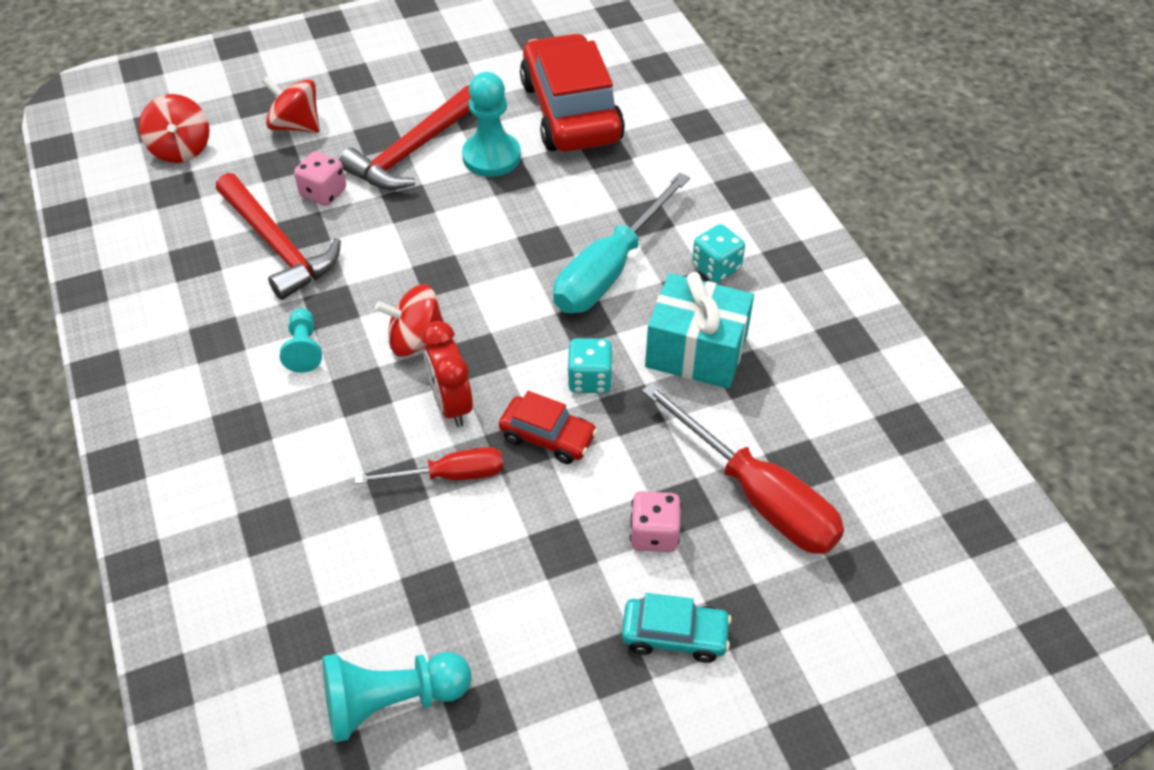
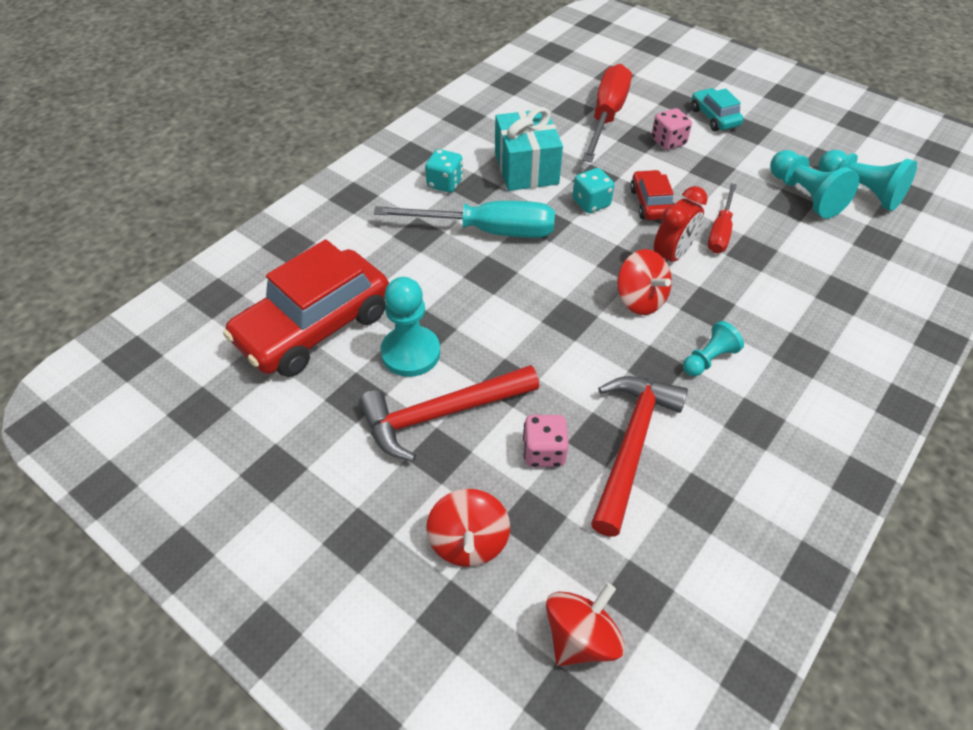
camera: 120 degrees left, 0 degrees up
(412, 151) = (441, 414): red hammer -> red hammer turned 150 degrees clockwise
(436, 621) = (805, 195): none -> turquoise pawn
(450, 475) = (720, 231): red screwdriver -> red screwdriver turned 120 degrees counterclockwise

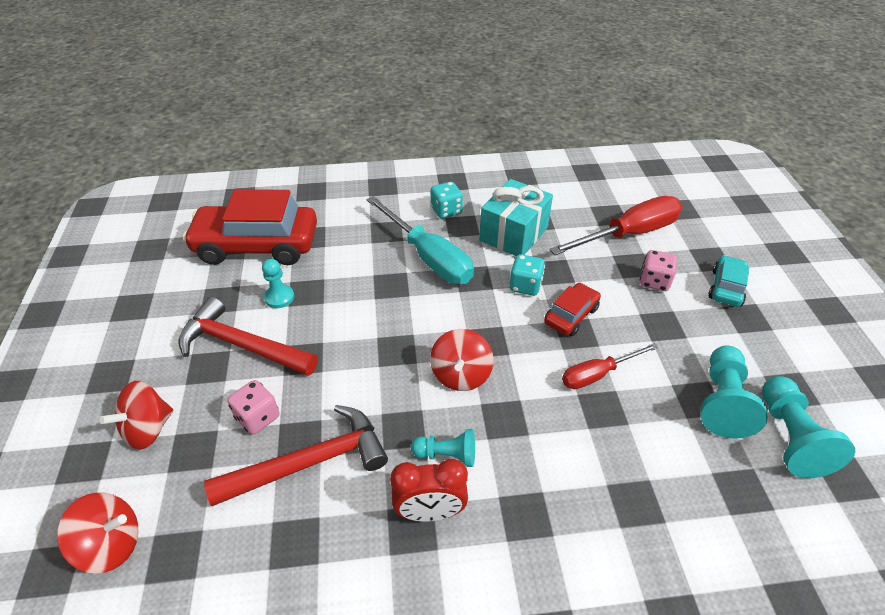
camera: 45 degrees right, 5 degrees down
(410, 353) = (279, 297): turquoise pawn -> turquoise pawn, size x0.60
(672, 255) = (531, 363): red clock -> red clock (430, 512)

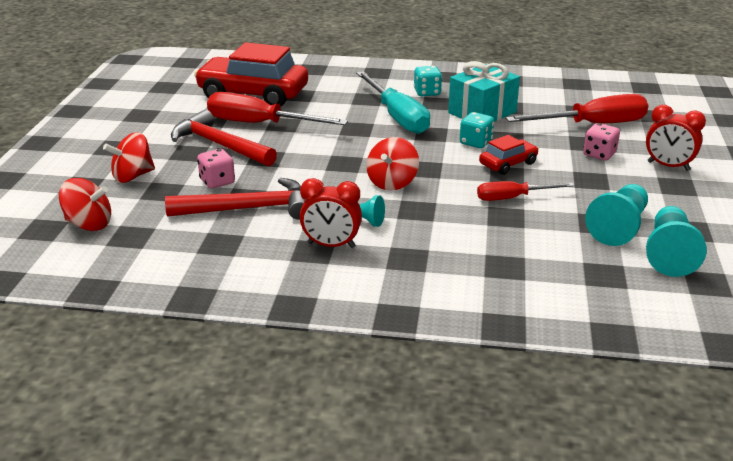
camera: 15 degrees right, 15 degrees down
(279, 297) = (260, 124): turquoise pawn -> red screwdriver
(726, 288) = (668, 166): turquoise car -> red clock

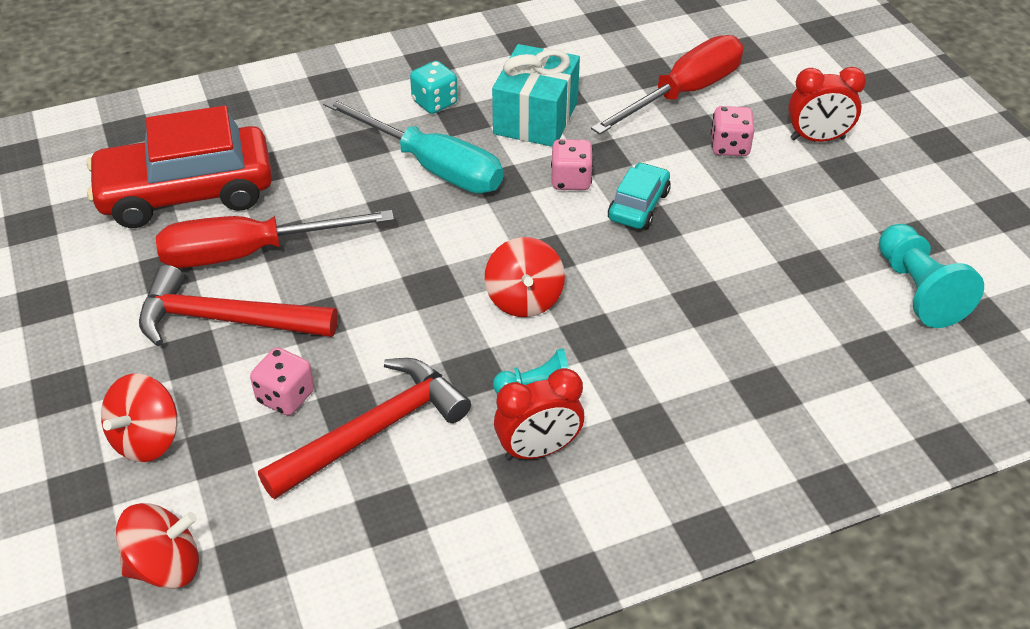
camera: 30 degrees left, 15 degrees up
(475, 143) = (571, 180): turquoise dice -> pink dice
(508, 164) = (638, 206): red car -> turquoise car
(512, 198) = (689, 266): red screwdriver -> none
(619, 227) = (838, 268): turquoise pawn -> none

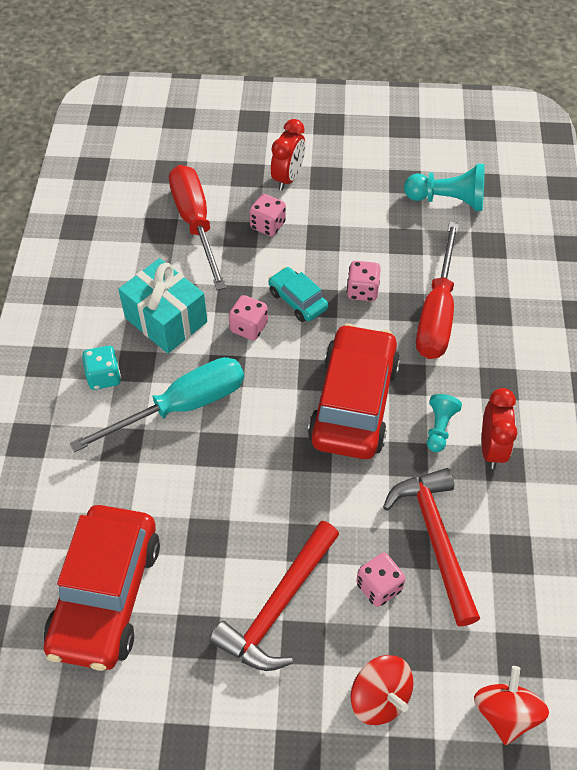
camera: 65 degrees left, 10 degrees up
(249, 253) = (210, 567): red screwdriver -> red screwdriver (437, 313)
(524, 299) = (354, 403): red spinning top -> red car
(696, 255) = (362, 291): none -> pink dice

